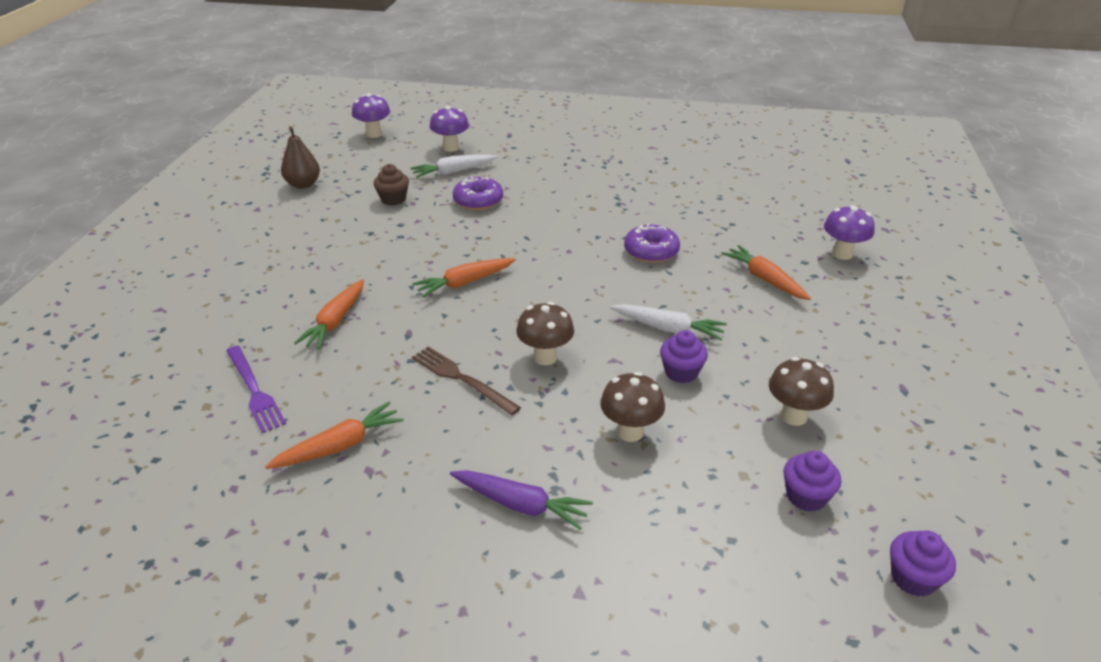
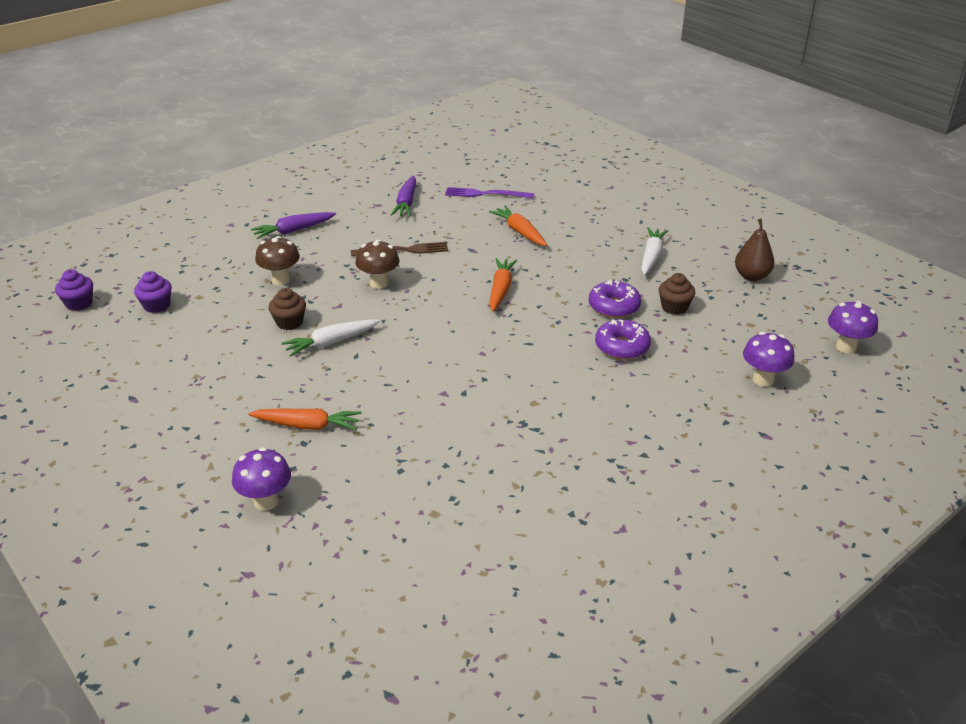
camera: 130 degrees right, 0 degrees up
(340, 446) = (406, 203): orange carrot -> purple carrot
(453, 172) = (699, 358): white carrot -> white carrot (651, 257)
(651, 251) = (425, 392): purple donut -> purple donut (614, 306)
(681, 372) = (289, 322): purple cupcake -> brown cupcake
(793, 416) = (195, 339): brown mushroom -> none

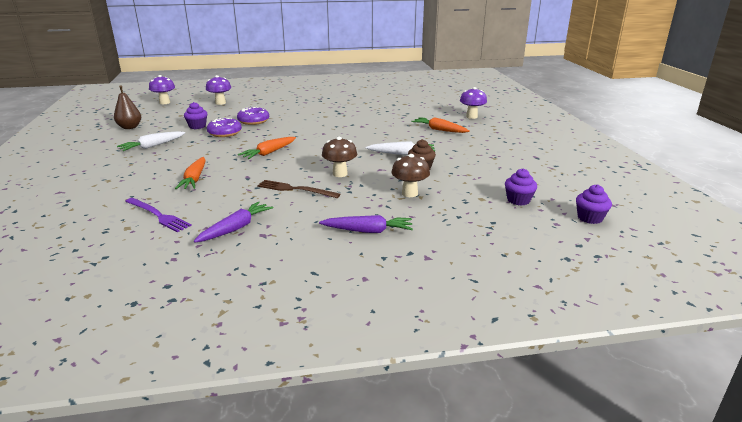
camera: 150 degrees left, 10 degrees down
(674, 307) = (197, 126): brown cupcake -> purple cupcake

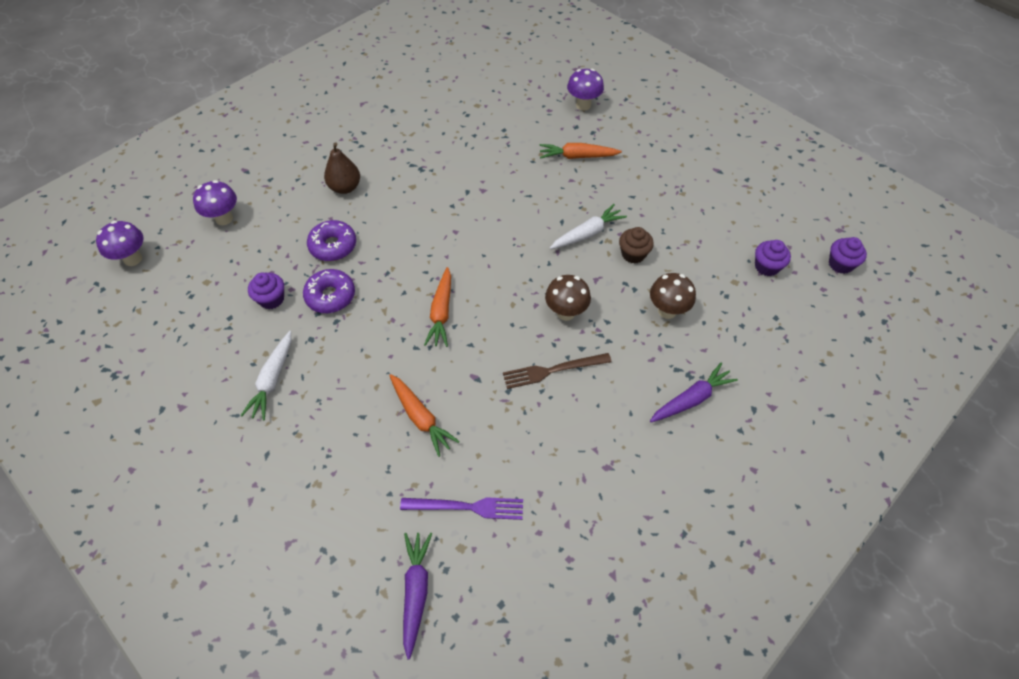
camera: 35 degrees left, 30 degrees up
(130, 127) = (173, 353): brown pear -> brown pear (345, 187)
(236, 228) = (571, 474): purple carrot -> purple carrot (416, 592)

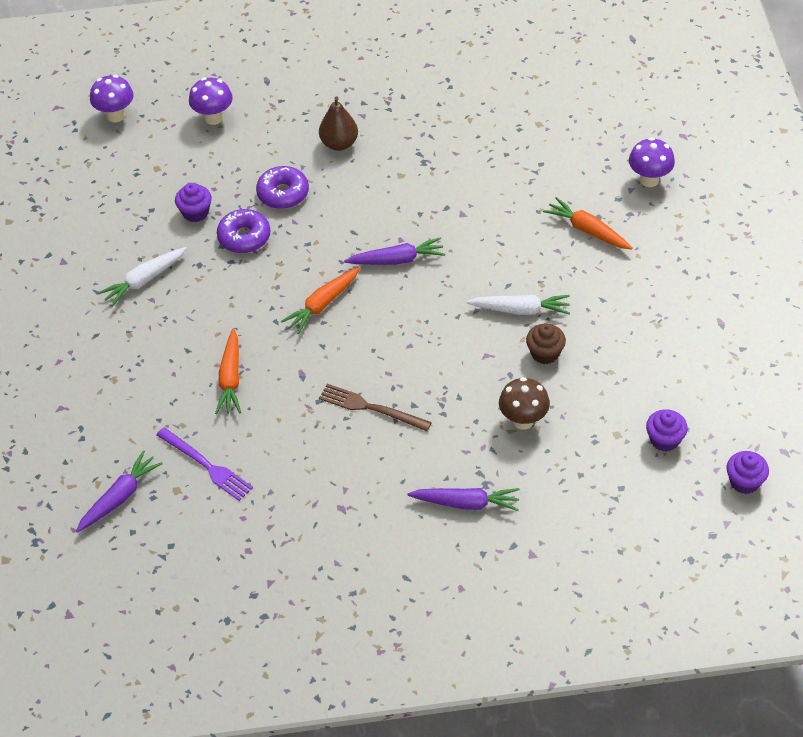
camera: 40 degrees right, 5 degrees down
(467, 247) = (397, 260): none -> purple carrot
(566, 312) = (429, 368): brown mushroom -> none

